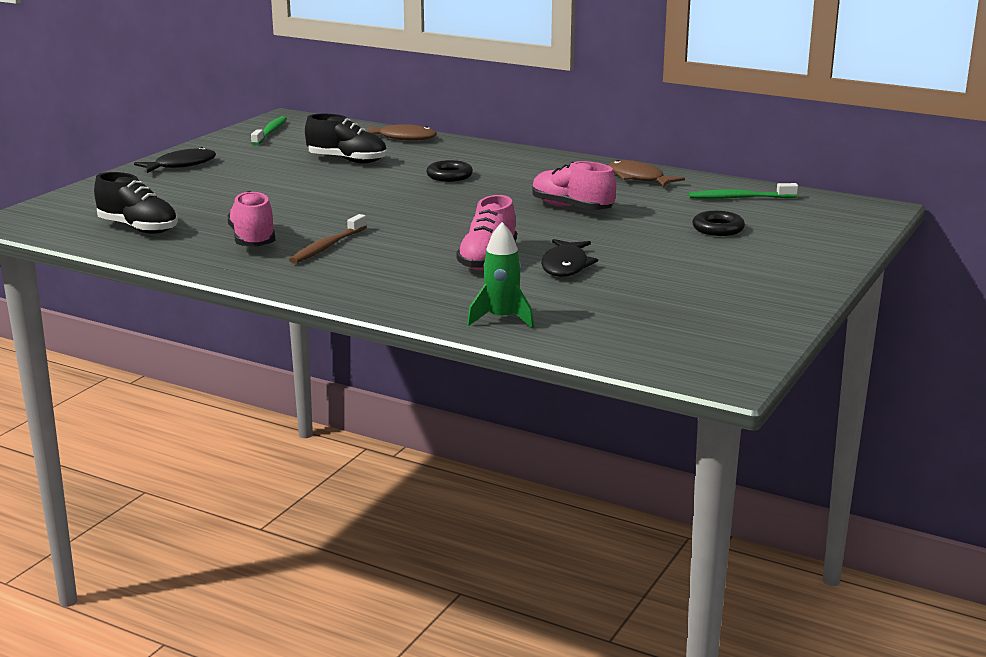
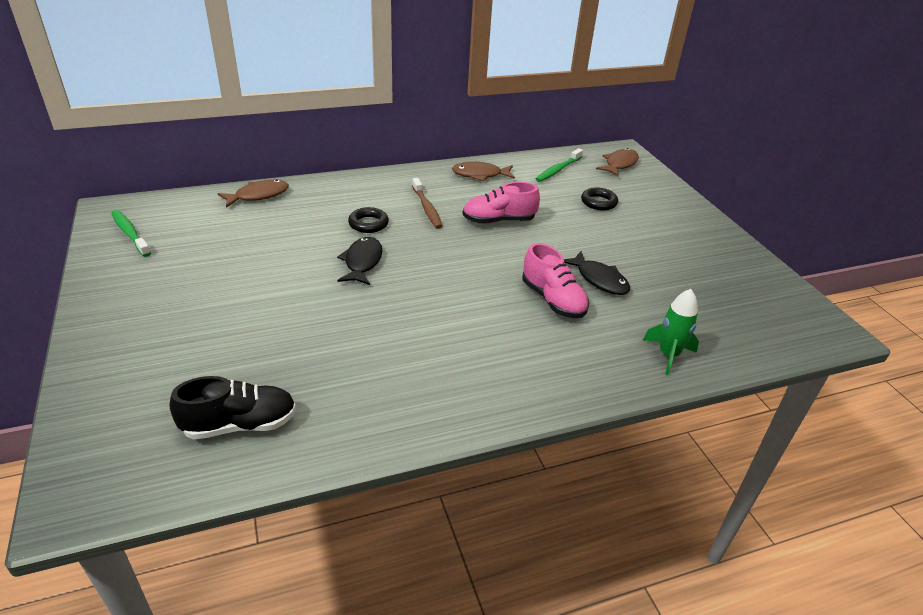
camera: 50 degrees left, 15 degrees up
(181, 165) = (120, 314): black fish -> black fish (362, 262)
(253, 240) = (367, 376): pink shoe -> none
(327, 246) = (435, 349): brown toothbrush -> brown toothbrush (427, 208)
(347, 160) = (263, 240): black shoe -> none
(834, 214) = (619, 164): none -> brown fish

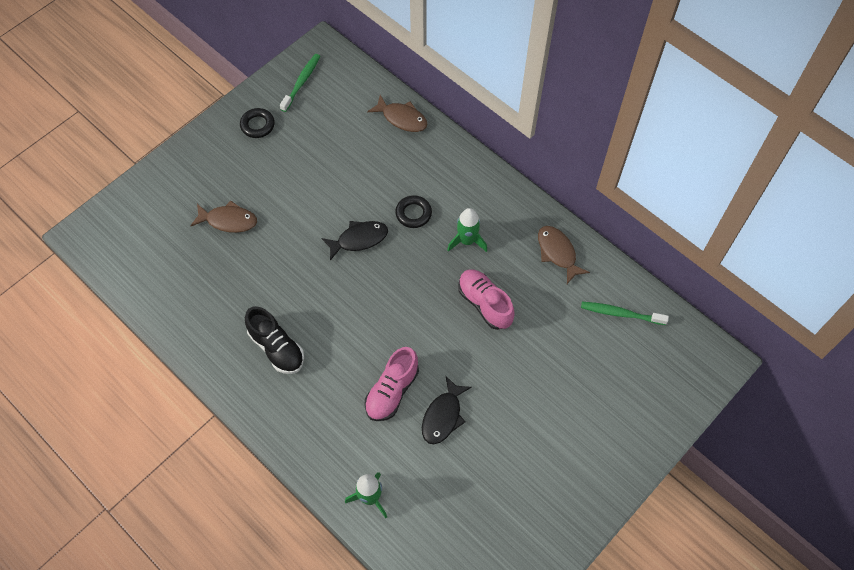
camera: 65 degrees right, 25 degrees up
(240, 424) = (166, 270): black shoe -> black shoe (277, 348)
(427, 208) = (467, 241): brown toothbrush -> green rocket
(598, 202) = (579, 373): black ring -> black ring (257, 125)
(619, 164) = (680, 366): brown fish -> brown fish (228, 220)

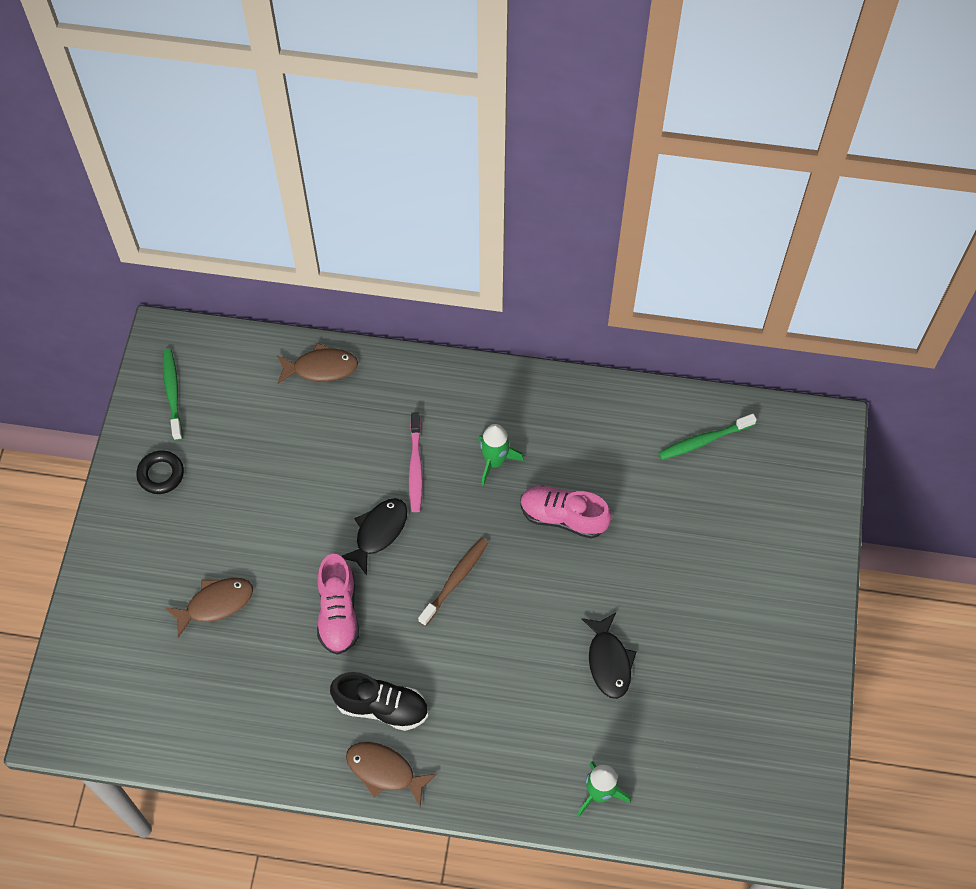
camera: 35 degrees left, 0 degrees up
(383, 299) = (455, 580): none -> brown toothbrush
(392, 391) = (538, 671): pink shoe -> pink shoe (338, 613)
(413, 213) = (415, 467): black ring -> pink toothbrush
(557, 253) = (596, 416): brown fish -> brown fish (384, 771)

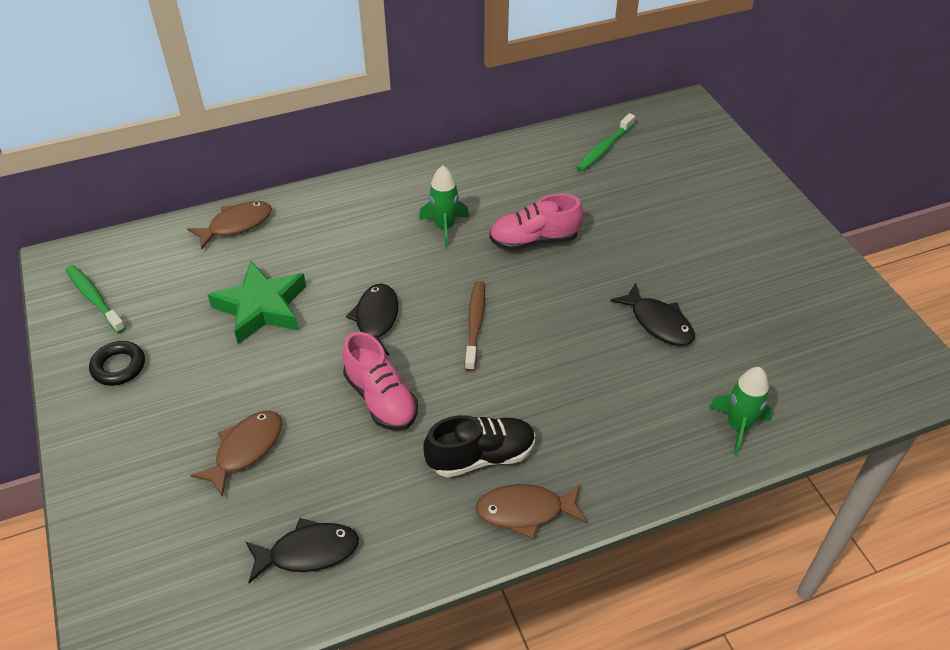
camera: 30 degrees left, 15 degrees down
(214, 716) = (308, 552): none -> black fish
(296, 471) = (262, 307): none -> green star
(415, 467) = (376, 259): pink toothbrush -> none

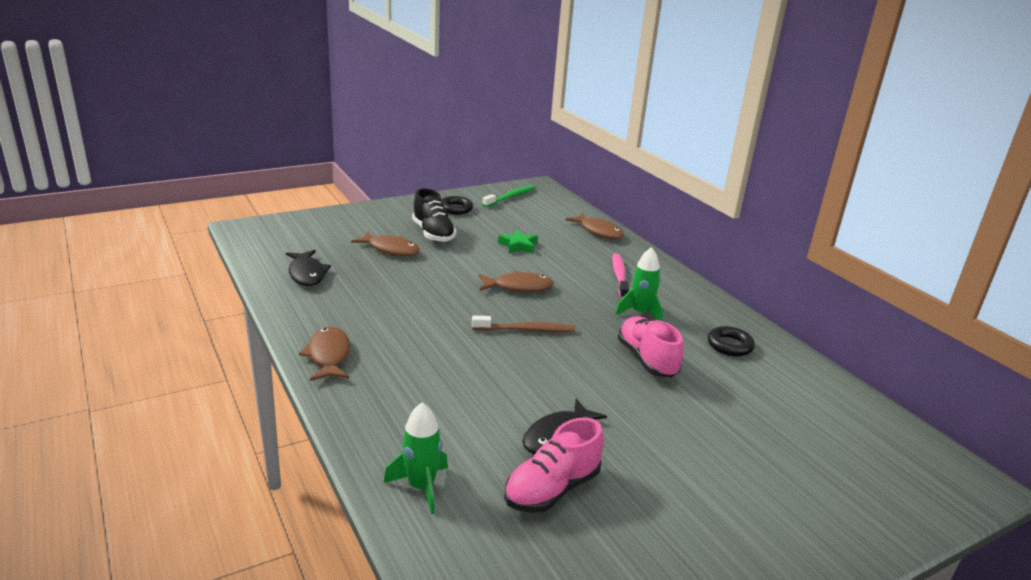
camera: 80 degrees right, 20 degrees down
(262, 307) = (518, 245): green star -> green star, size x0.56
(360, 228) = (619, 276): none -> pink toothbrush
(376, 319) = (519, 287): black fish -> brown fish
(381, 399) = (438, 292): pink shoe -> pink shoe (552, 489)
(481, 456) = (383, 335): black shoe -> black shoe (433, 234)
(509, 178) = (729, 345): none -> black ring
(604, 148) = (826, 407): green toothbrush -> none

